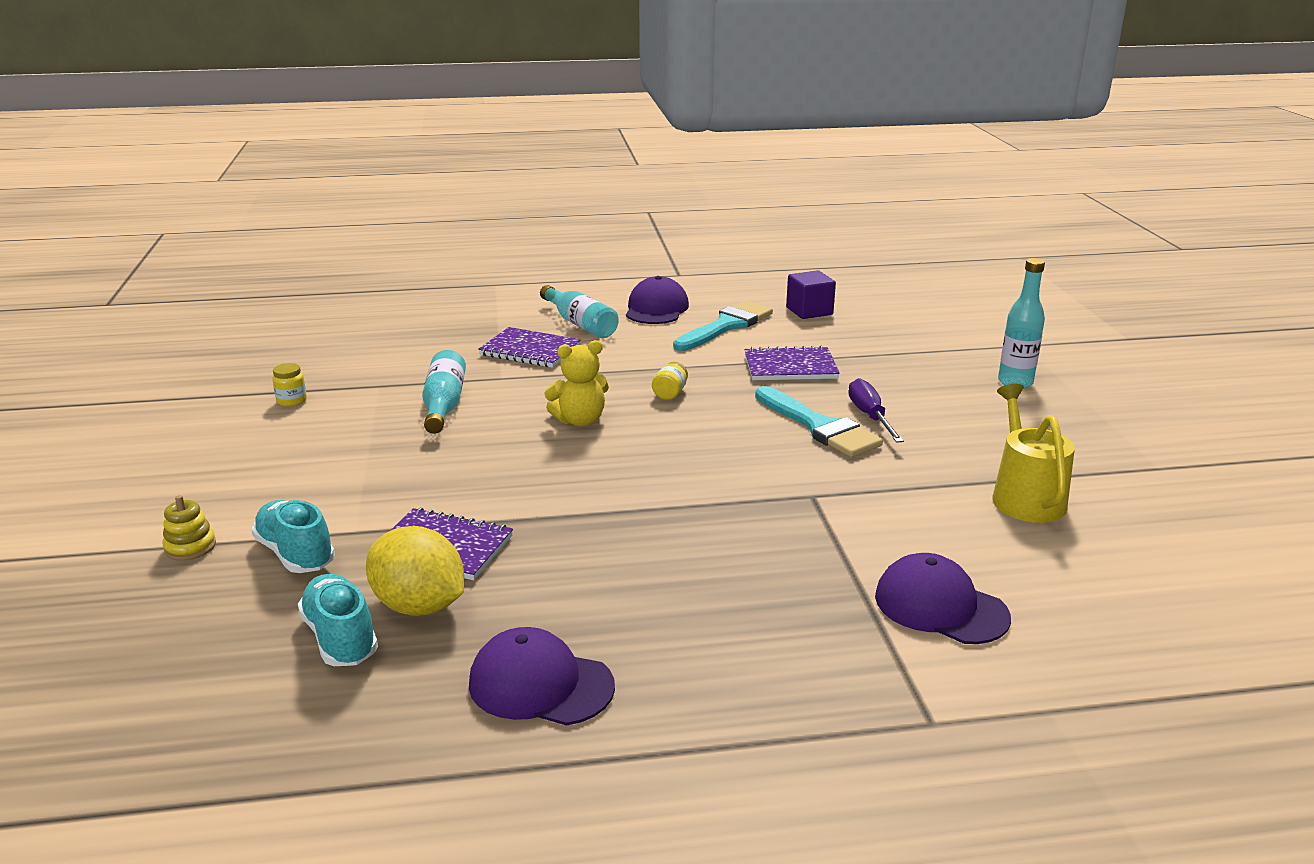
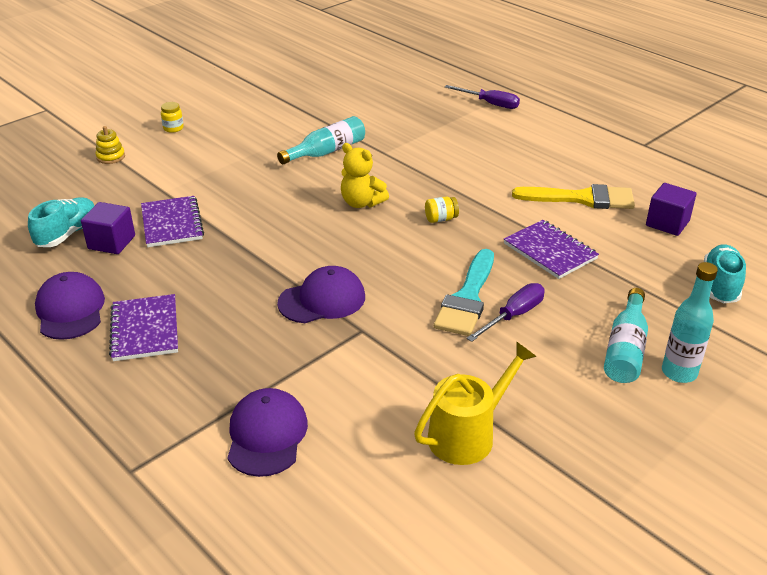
camera: 55 degrees right, 10 degrees up
(292, 401) = (277, 108): yellow jar -> yellow jar (173, 128)
(296, 554) = (128, 186): turquoise shoe -> turquoise shoe (720, 285)
(419, 606) = (111, 242): yellow lemon -> purple cube
(498, 302) = (490, 104): none -> purple screwdriver
(530, 350) = (434, 145): purple notebook -> purple notebook (145, 330)
(580, 324) = (499, 144): turquoise bottle -> turquoise bottle (625, 349)
(656, 309) = (568, 160): purple cap -> purple cap (322, 300)
(726, 326) = (581, 198): turquoise brush -> yellow brush

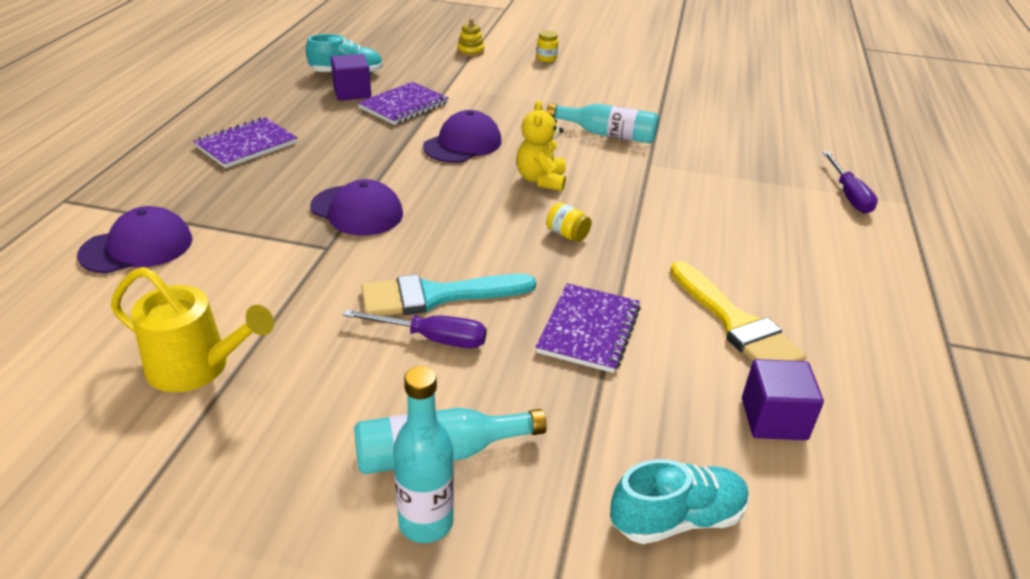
camera: 55 degrees right, 0 degrees up
(70, 310) = (249, 108): purple cap -> purple cap (463, 144)

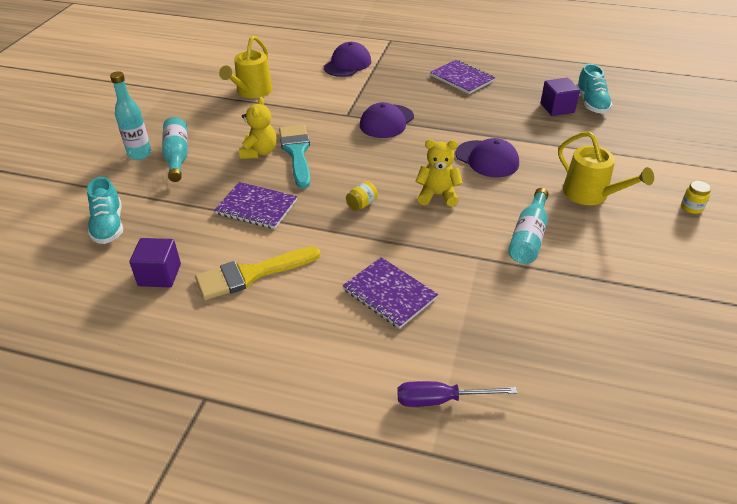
camera: 95 degrees right, 5 degrees up
(137, 247) = (347, 64): purple cap -> purple cap turned 120 degrees counterclockwise
(404, 106) = (543, 131): purple notebook -> purple notebook (389, 294)
(432, 339) = (259, 152): purple screwdriver -> yellow teddy bear
(470, 51) = (678, 161): yellow stacking toy -> none
(530, 97) = (590, 194): none -> yellow watering can

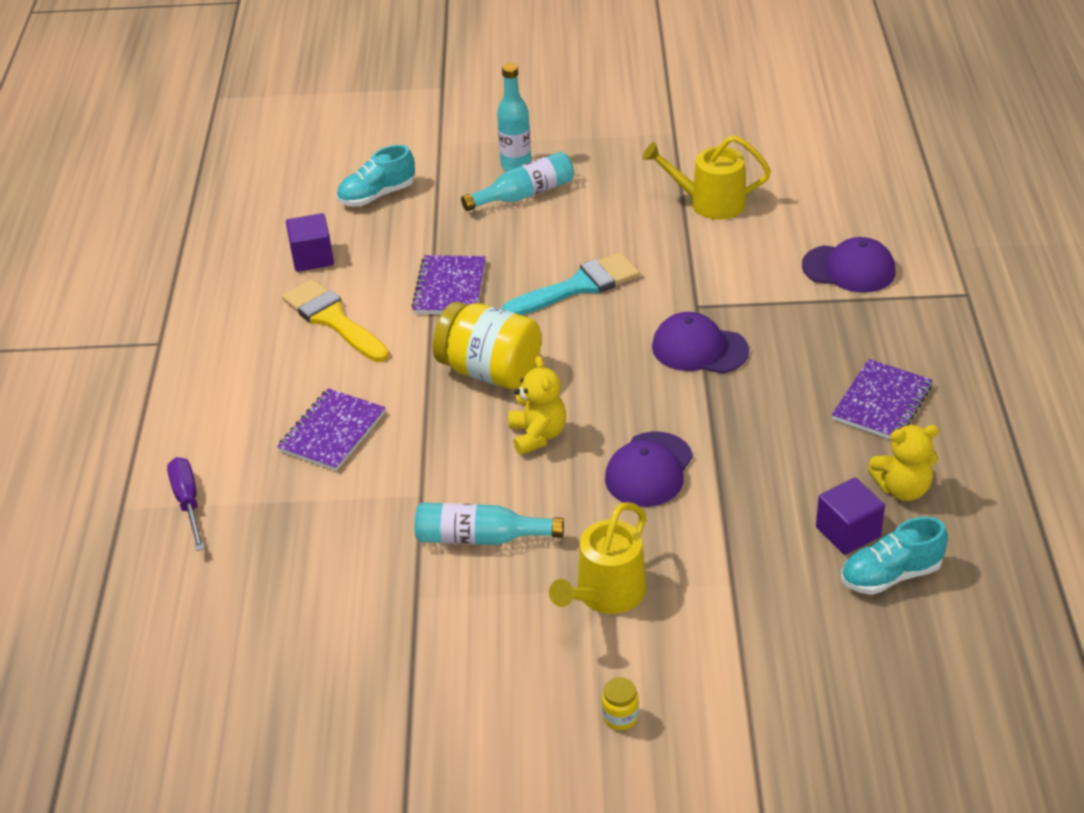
camera: 75 degrees right, 0 degrees up
(259, 152) = (564, 255): yellow teddy bear -> yellow teddy bear (902, 489)
(362, 204) = (490, 371): yellow jar -> yellow jar, size x2.47

